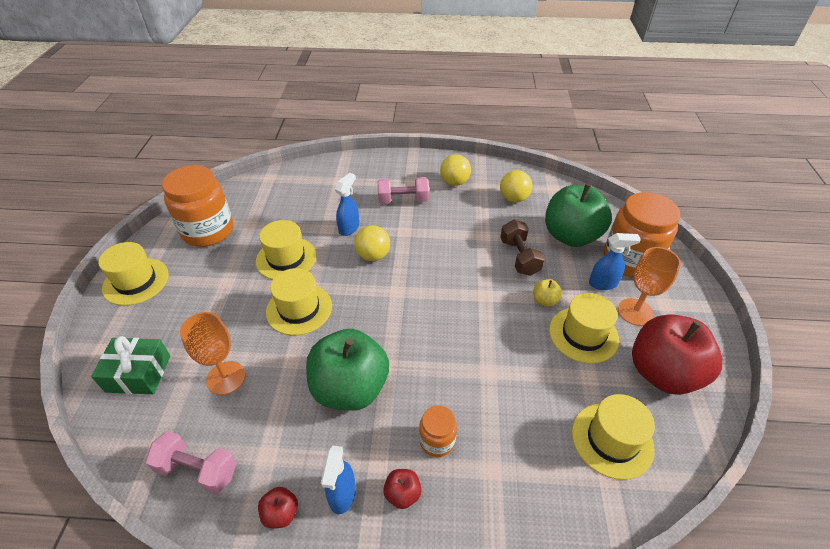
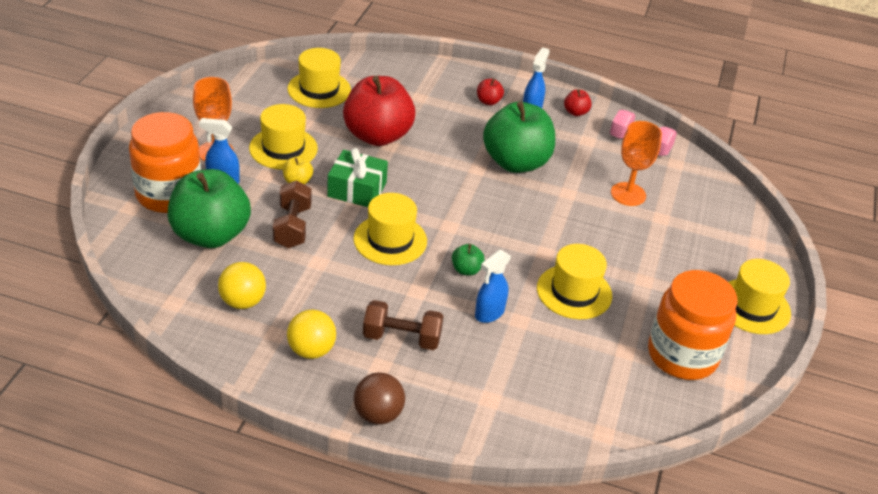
camera: 170 degrees left, 5 degrees down
(138, 373) = (711, 216): green gift -> green gift (357, 189)
(299, 309) = (559, 234): yellow hat -> yellow hat (390, 240)
(373, 256) = (466, 270): yellow ball -> green apple
(401, 161) = (378, 414): none -> brown ball
(403, 200) = (402, 338): pink dumbbell -> brown dumbbell
(437, 441) = (453, 118): orange jar -> none
(662, 373) = (239, 111): red apple -> red apple (377, 136)

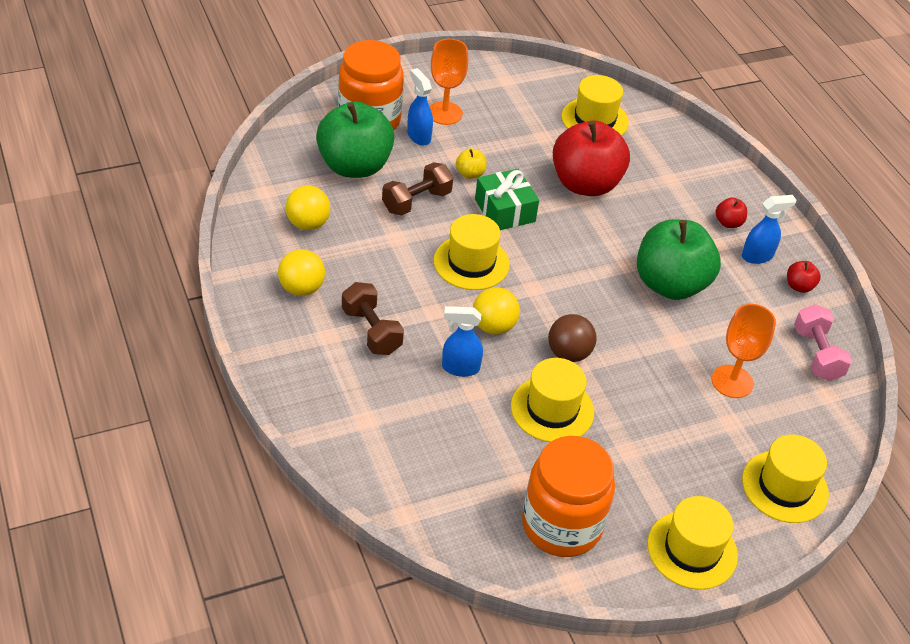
camera: 50 degrees right, 5 degrees up
(283, 148) = (497, 144): yellow hat -> yellow hat (785, 487)
(378, 414) = (278, 362): brown ball -> brown ball (568, 353)
(466, 270) = (493, 326): green apple -> yellow ball

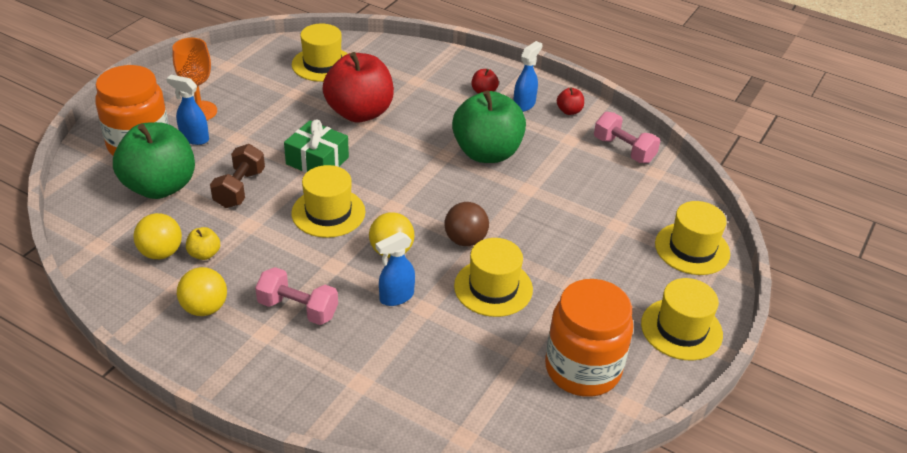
camera: 35 degrees left, 5 degrees down
(371, 331) = (298, 309): brown dumbbell -> pink dumbbell
(470, 174) = (263, 147): yellow apple -> yellow apple (204, 254)
(732, 381) = (591, 197): orange goblet -> none

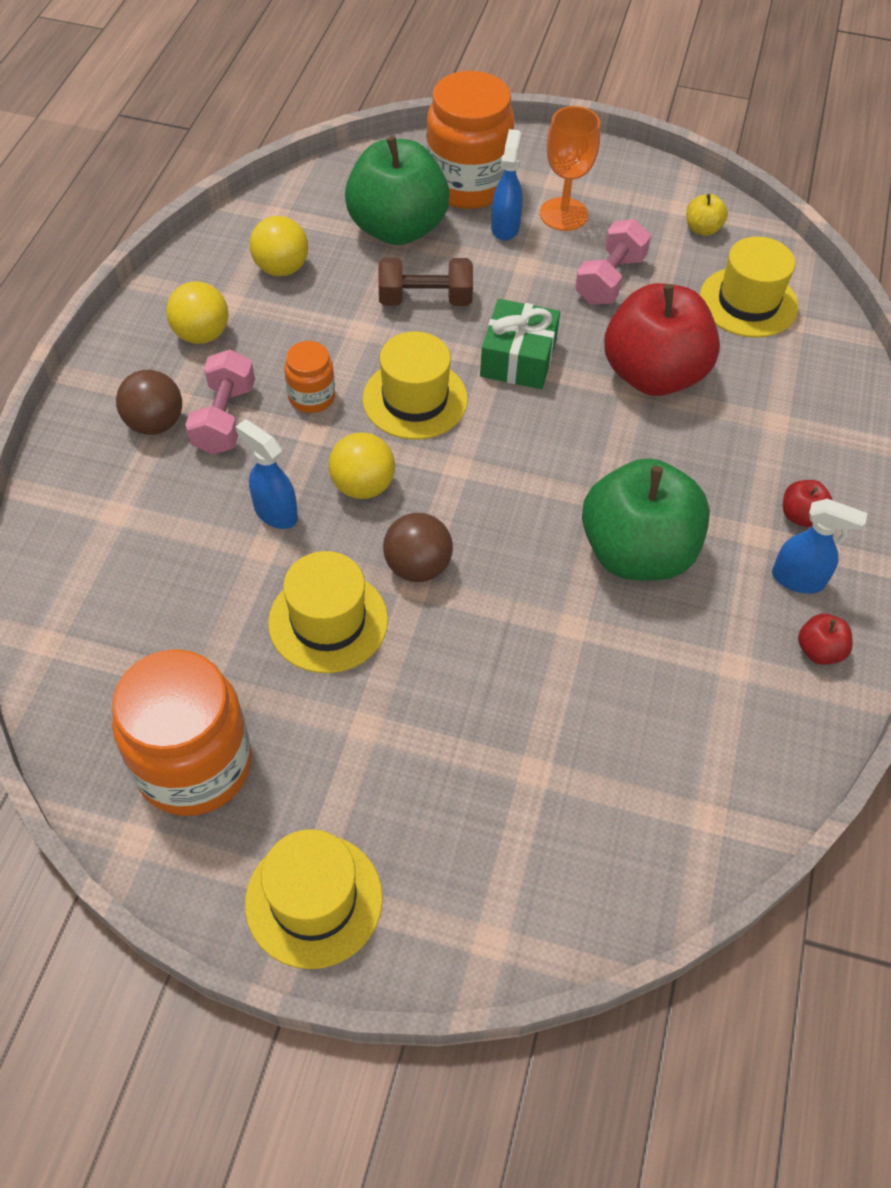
camera: 75 degrees right, 15 degrees up
(204, 254) = (292, 305): yellow apple -> yellow apple (702, 229)
(283, 348) = (155, 423): none -> brown ball
(300, 260) = (311, 397): none -> orange jar
(623, 150) = (750, 755): pink dumbbell -> pink dumbbell (609, 279)
(692, 249) = (519, 901): yellow hat -> none

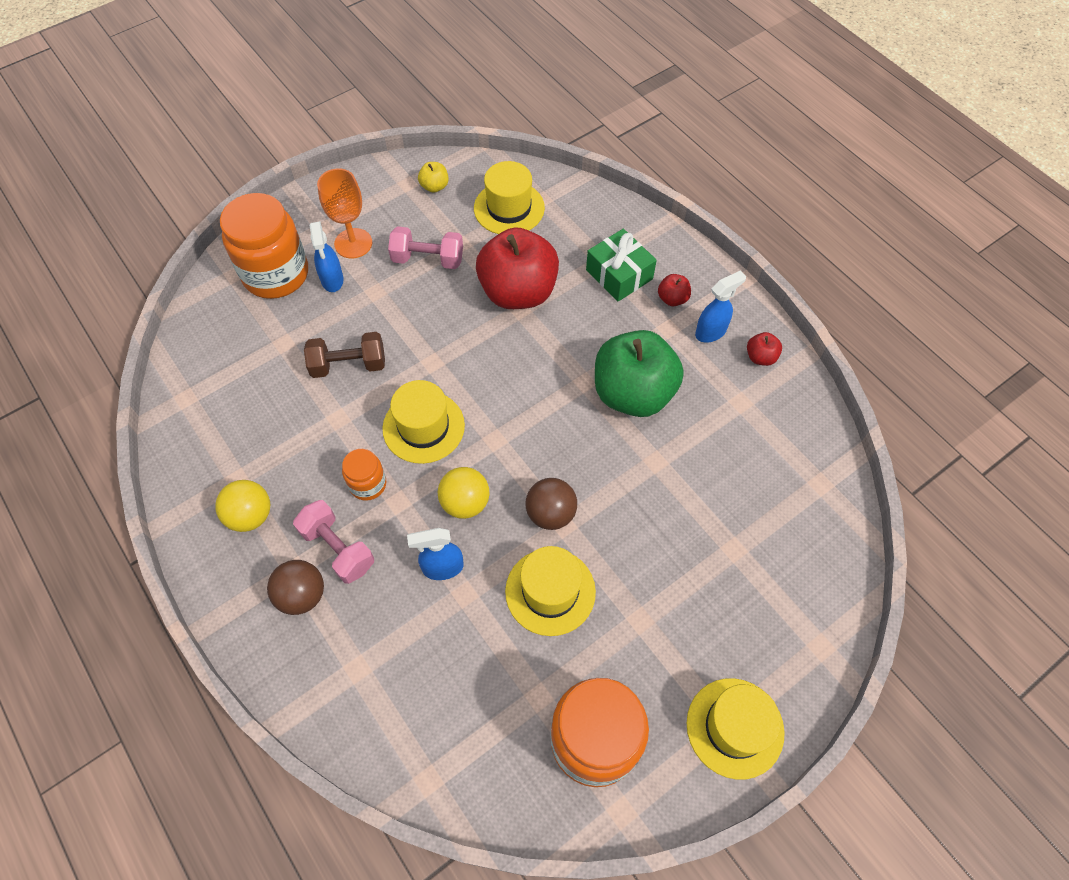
camera: 50 degrees left, 5 degrees up
(281, 268) = (239, 428): yellow ball -> none
(397, 228) = (273, 338): green apple -> none
(425, 299) = (348, 365): brown dumbbell -> brown dumbbell turned 45 degrees clockwise
(505, 227) = (332, 280): blue spray bottle -> blue spray bottle turned 150 degrees counterclockwise
(518, 358) = (443, 349): green gift -> green gift (619, 274)
(609, 279) = (428, 259): pink dumbbell -> pink dumbbell turned 60 degrees counterclockwise

